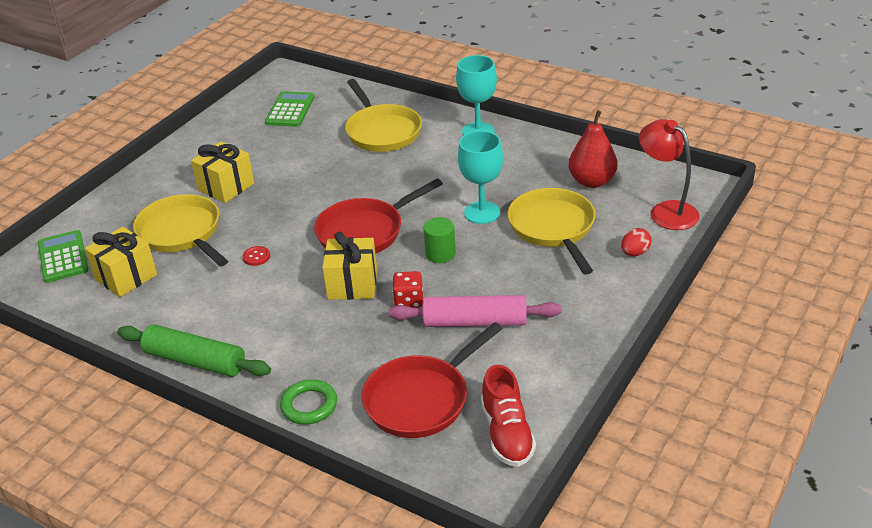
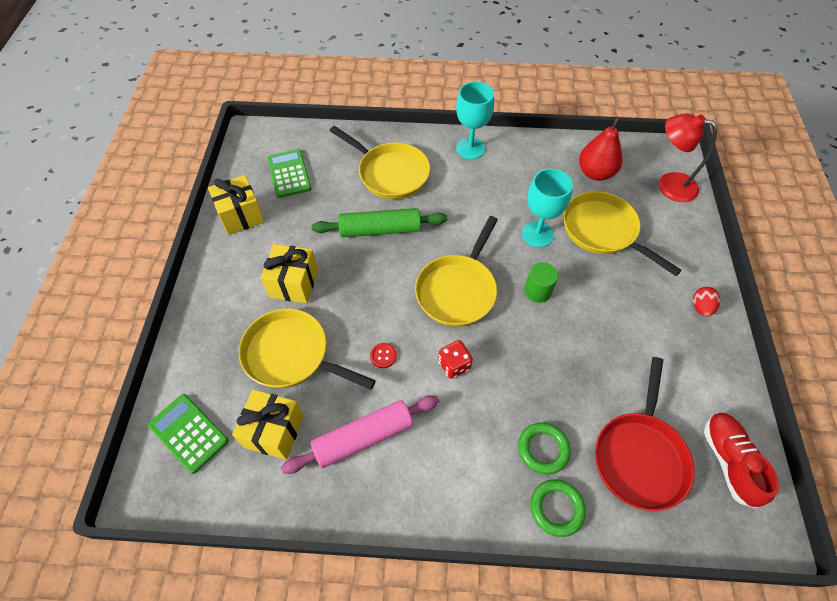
camera: 30 degrees left, 20 degrees up
(195, 361) = (418, 504): green rolling pin -> green rolling pin (380, 230)
(336, 363) = (543, 449): none -> green ring
(352, 284) = (491, 353): yellow gift -> yellow gift (241, 216)
(365, 231) = (458, 290): red pan -> yellow pan
(408, 301) = (550, 353): red dice -> red dice (454, 365)
(475, 322) = (618, 353): pink rolling pin -> pink rolling pin (363, 437)
(507, 433) = (728, 461): red shoe -> red shoe turned 150 degrees counterclockwise
(635, 253) = (678, 234): red egg -> red egg (701, 307)

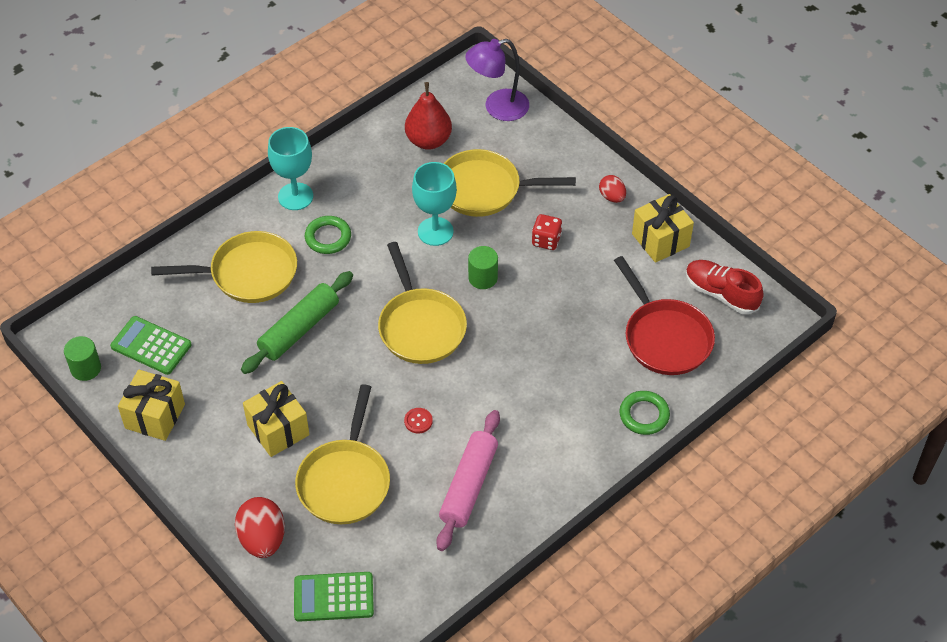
camera: 45 degrees left, 5 degrees down
(200, 348) = (262, 539): none -> red egg
(242, 160) = (86, 368): none -> green cylinder
(274, 431) = (398, 539): yellow gift -> yellow gift (660, 240)
(291, 355) = (345, 480): yellow pan -> yellow pan turned 60 degrees counterclockwise
(454, 365) = (479, 383): red dice -> red dice (546, 240)
(543, 449) = (599, 386): green ring -> green ring (328, 237)
(669, 184) = (497, 108): red lamp -> purple lamp

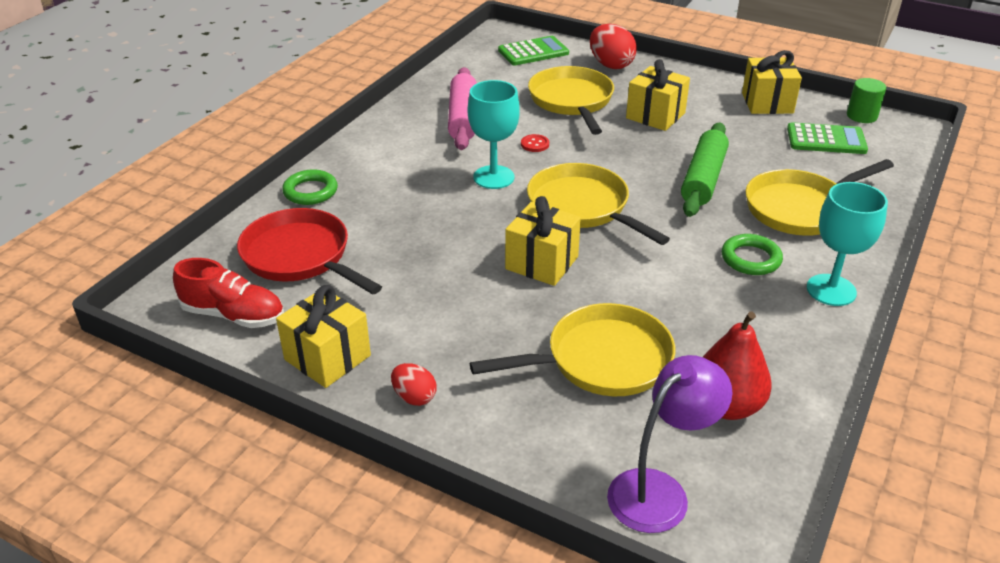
camera: 160 degrees right, 15 degrees down
(435, 231) = (630, 295): turquoise goblet -> turquoise goblet (493, 177)
(483, 278) = (541, 263): green cylinder -> yellow gift
(546, 240) = (484, 319): red dice -> none

